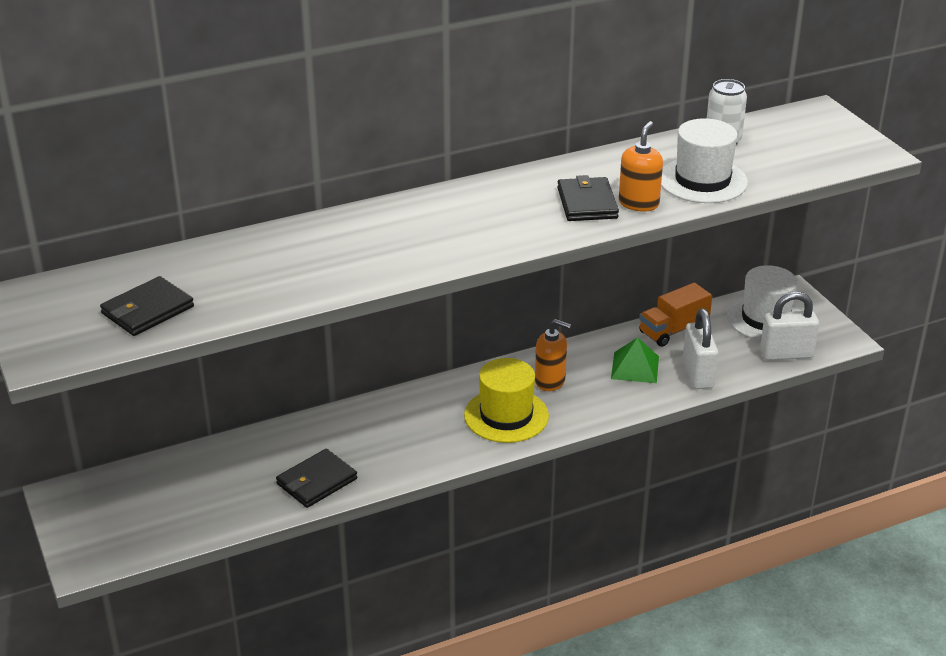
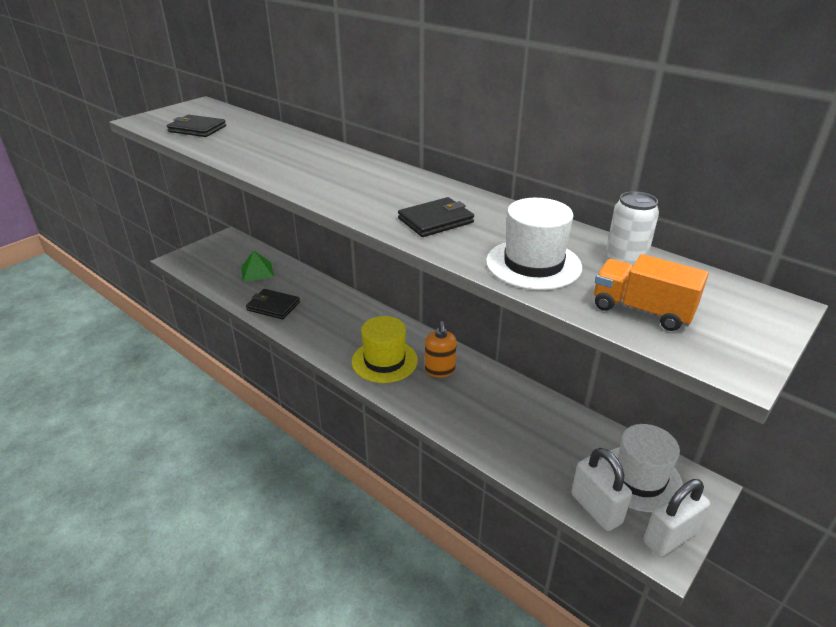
camera: 65 degrees right, 0 degrees up
(635, 367) = (492, 410): green pyramid -> green pyramid (257, 271)
(638, 203) = (457, 242): orange soap dispenser -> none
(673, 330) = (563, 419): orange truck -> orange truck (641, 310)
(698, 374) = (513, 451): white padlock -> white padlock (670, 537)

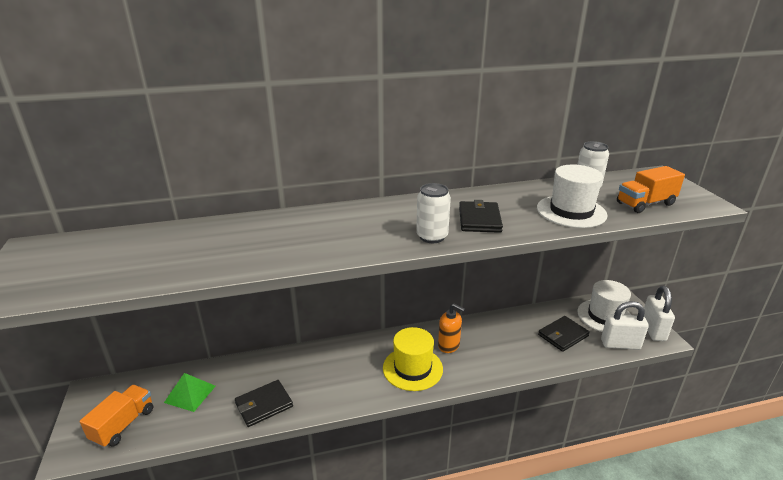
camera: 55 degrees left, 5 degrees down
(197, 129) = (109, 268): black wallet -> black wallet (563, 335)
(211, 263) = (123, 425): none -> orange truck
(369, 209) = (432, 237): none -> white can

